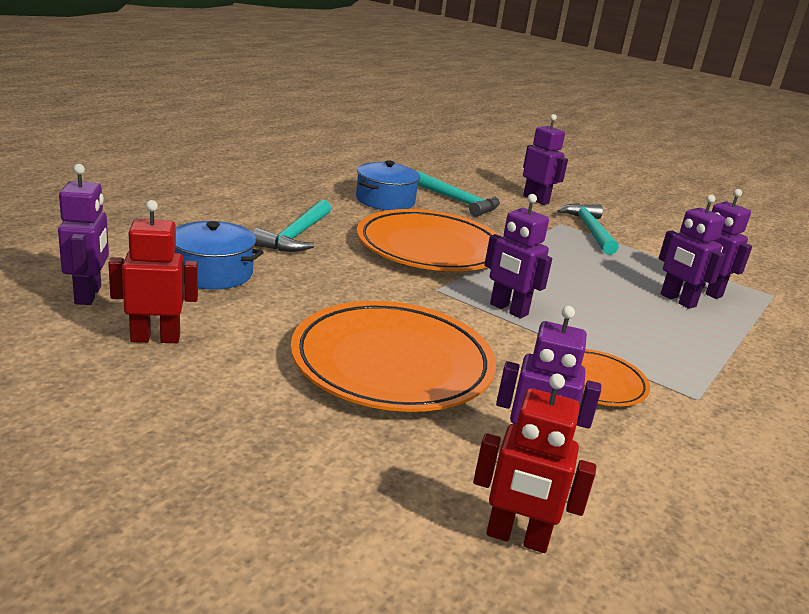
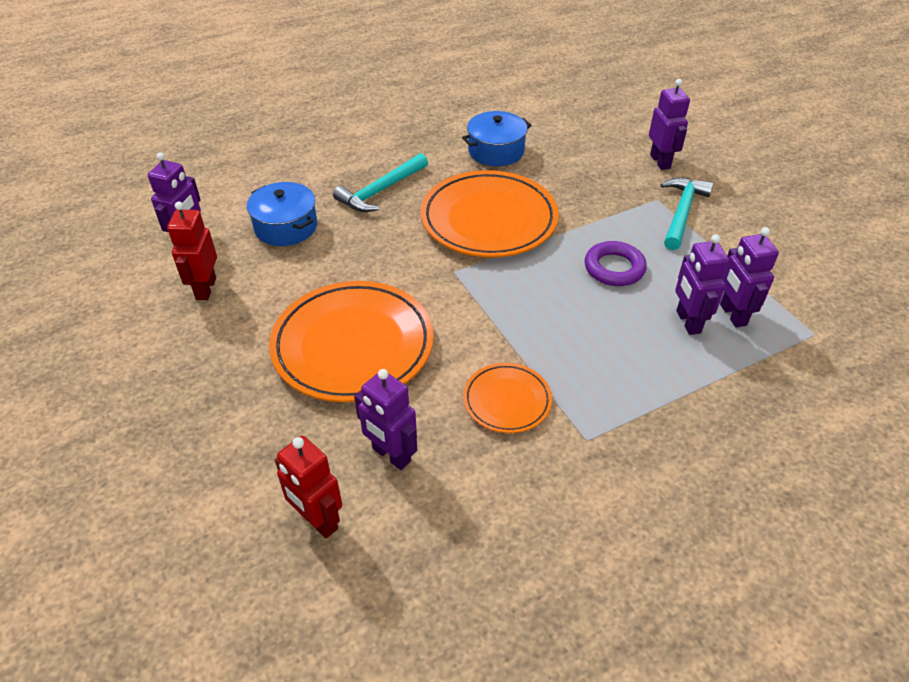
camera: 30 degrees right, 20 degrees up
(155, 338) = (205, 288): red robot -> red robot turned 105 degrees counterclockwise
(457, 201) = (570, 157): turquoise hammer -> none
(508, 309) = (499, 305): purple robot -> none
(578, 271) = (614, 268): none -> purple ring

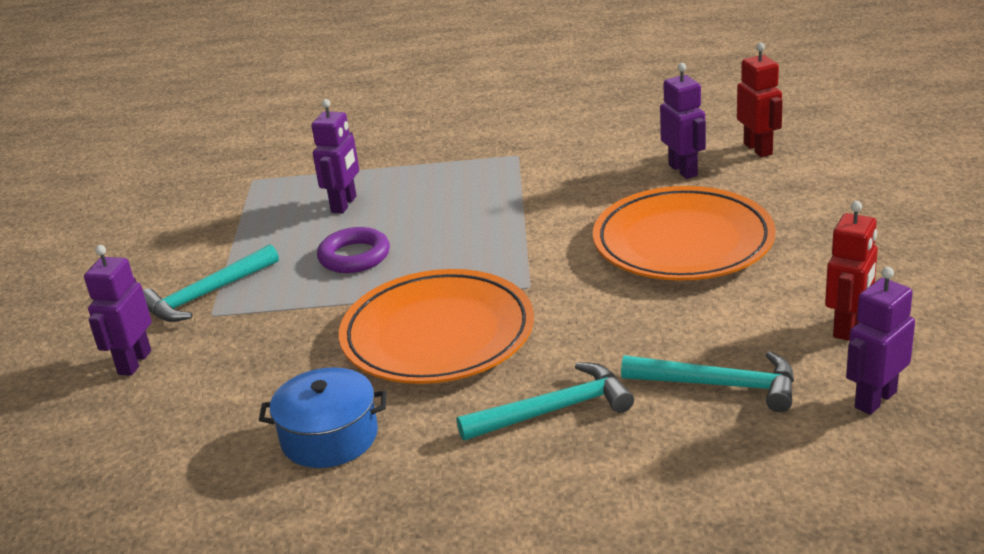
camera: 150 degrees left, 15 degrees down
(286, 227) = (721, 385): blue pot -> turquoise hammer
(507, 401) = (561, 184): orange plate -> none
(732, 315) = (298, 202): purple robot -> none

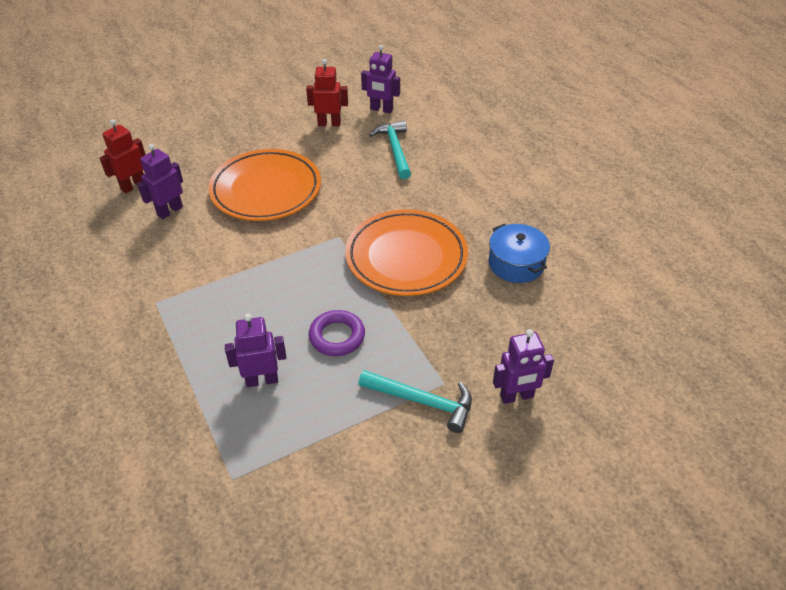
camera: 120 degrees left, 15 degrees up
(555, 410) = (444, 193): turquoise hammer -> none

